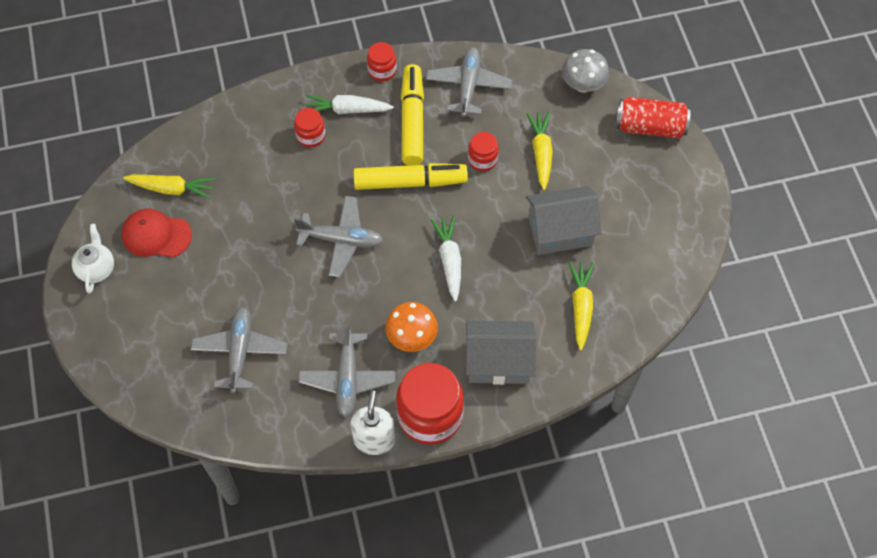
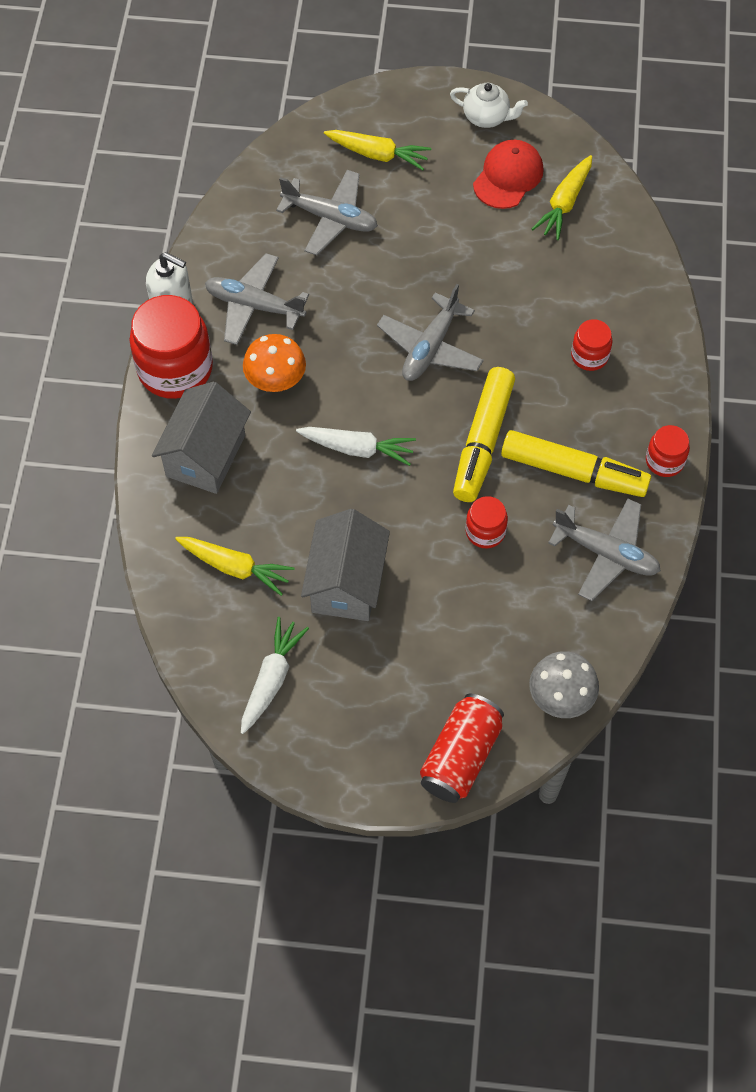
camera: 110 degrees right, 0 degrees up
(347, 110) = (615, 405): white carrot -> white carrot (272, 679)
(541, 153) = (470, 603): yellow carrot -> yellow carrot (378, 154)

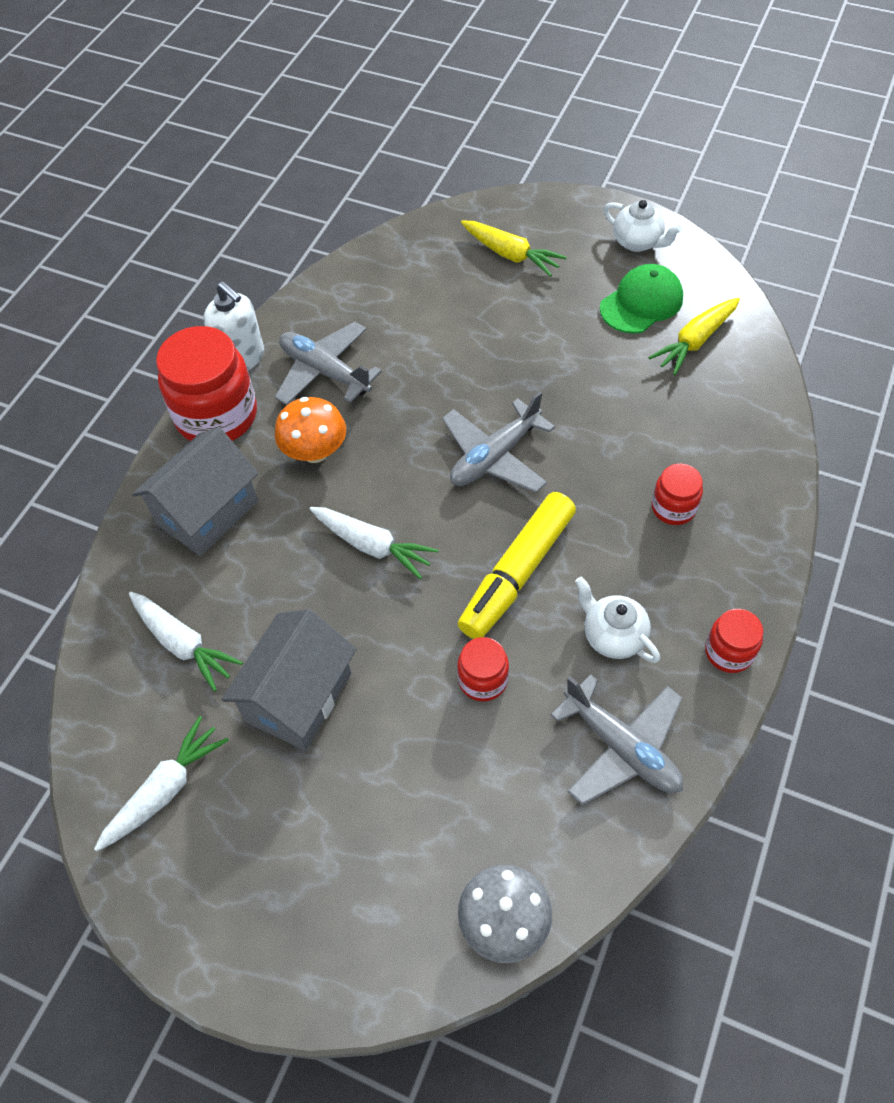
camera: 20 degrees right, 5 degrees down
(235, 567) = (183, 644): yellow carrot -> white carrot
(330, 218) = (438, 304): grey plane -> none
(461, 756) = (349, 964): red can -> none
(508, 176) = (641, 303): red cap -> green cap
(573, 472) = (613, 636): yellow marker -> white teapot

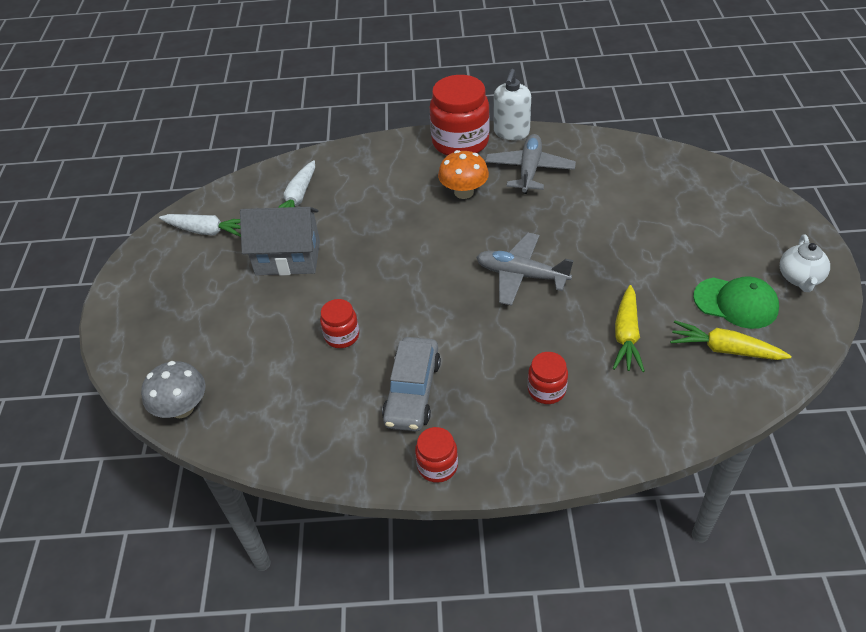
camera: 65 degrees right, 10 degrees down
(207, 512) = (389, 169): grey house -> none
(372, 546) = (410, 246): white carrot -> none
(511, 255) = (714, 214): yellow carrot -> yellow carrot (626, 335)
(517, 573) = (433, 322): yellow marker -> none
(613, 636) = (412, 392): white teapot -> grey car
(621, 747) = (327, 427): grey plane -> none

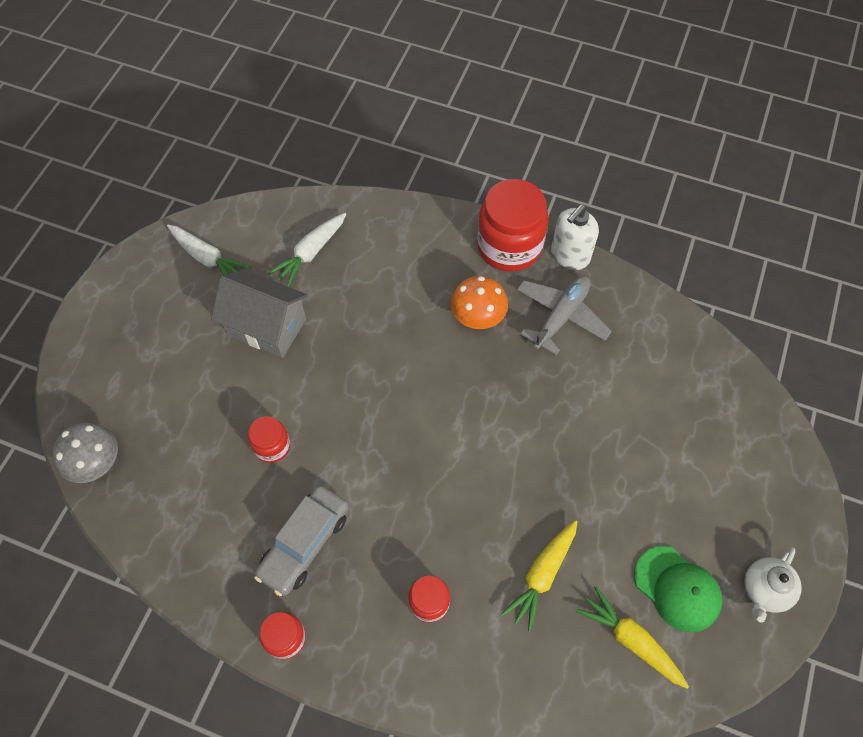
camera: 20 degrees right, 15 degrees up
(521, 275) = (479, 452): grey plane -> none

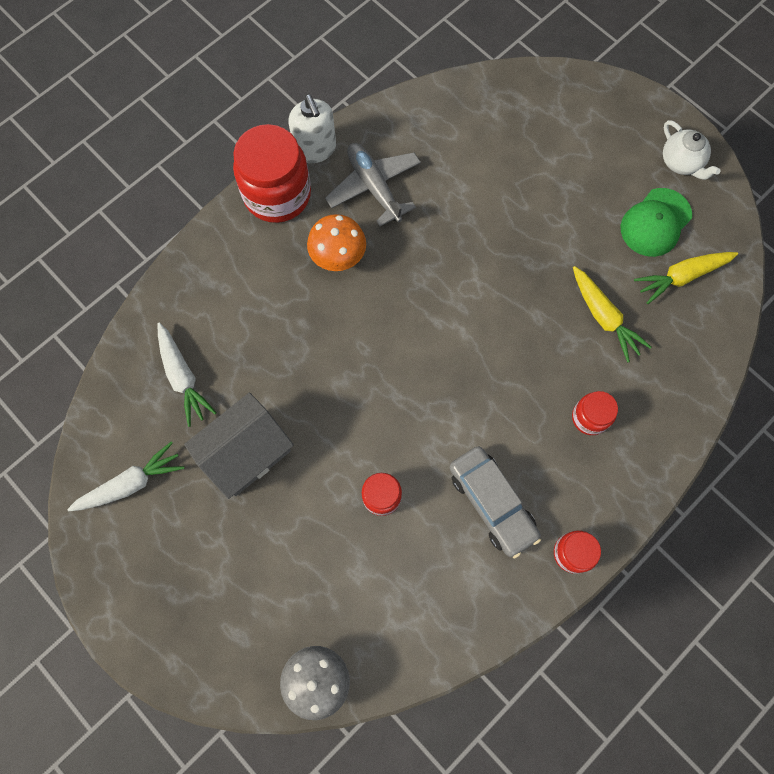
camera: 65 degrees left, 10 degrees up
(677, 589) = (655, 222): green cap -> green cap turned 150 degrees clockwise

